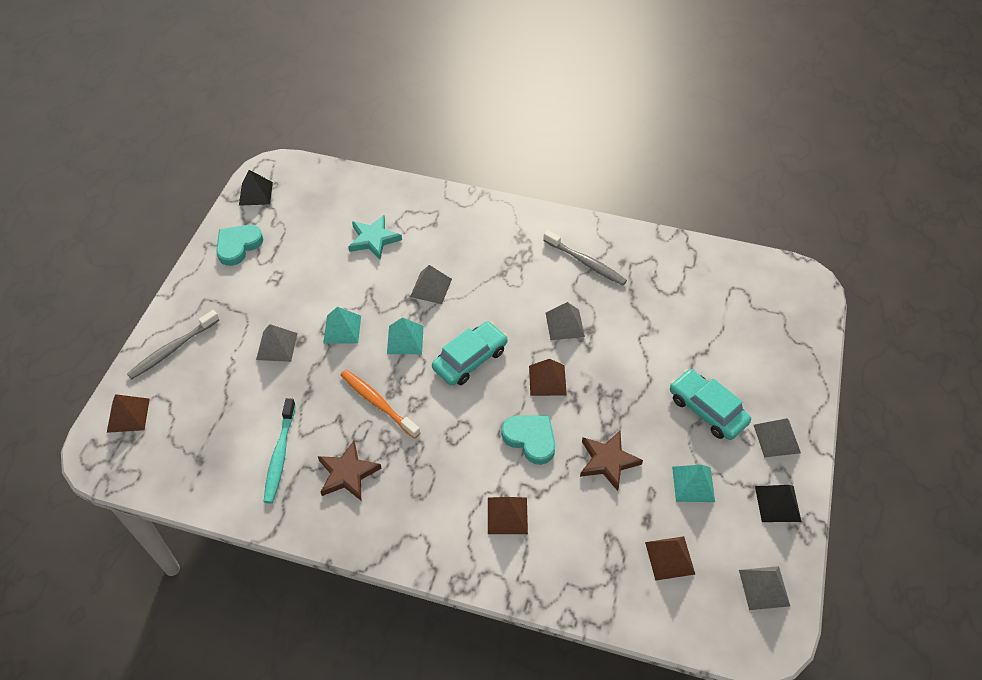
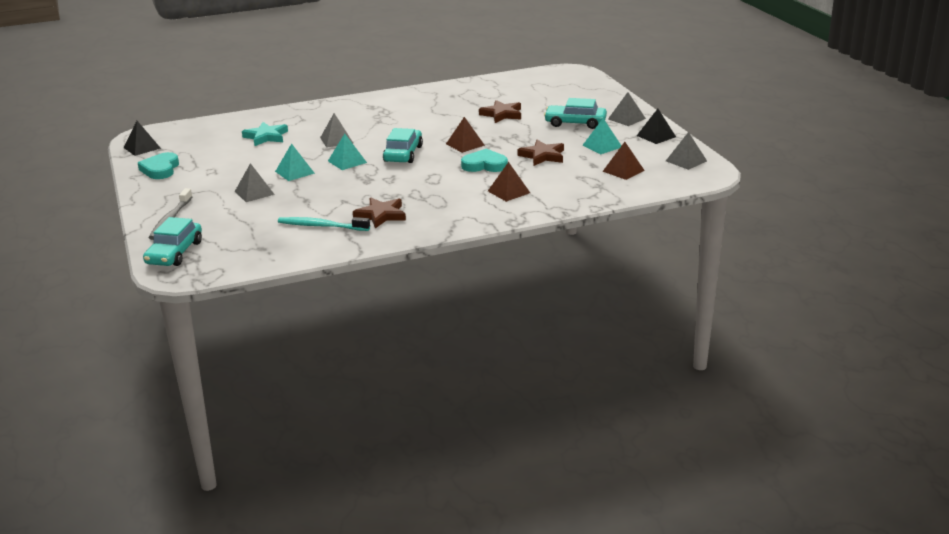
camera: 35 degrees left, 25 degrees down
(128, 415) = (174, 253): brown pyramid -> turquoise car
(280, 455) = (321, 226): turquoise toothbrush -> turquoise toothbrush turned 135 degrees clockwise
(378, 403) = (363, 187): orange toothbrush -> none
(565, 324) = (447, 125): grey pyramid -> none
(586, 263) = (429, 102): grey toothbrush -> none
(641, 338) = (502, 114): none -> brown star

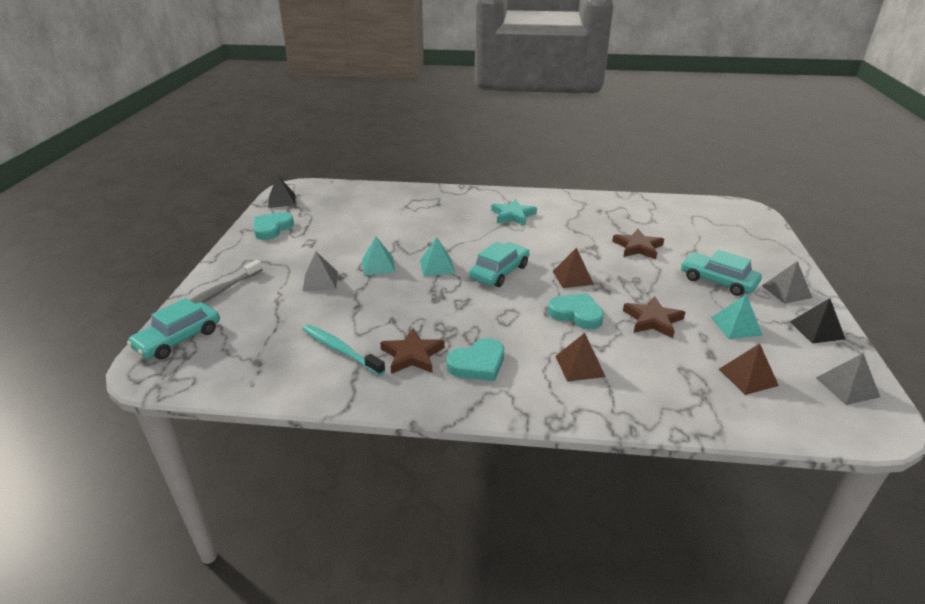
camera: 25 degrees right, 5 degrees up
(266, 137) = (390, 215): turquoise star -> turquoise star (513, 215)
(336, 140) = (448, 236): grey pyramid -> none
(435, 208) = (478, 364): none -> turquoise heart

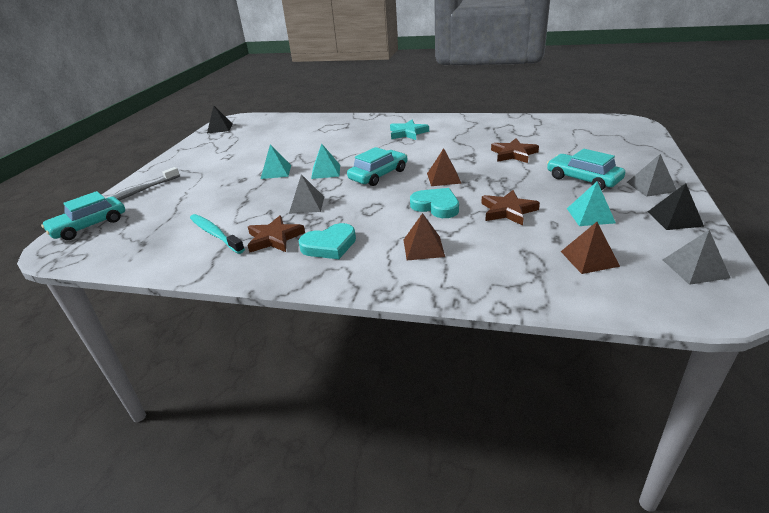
camera: 10 degrees right, 0 degrees up
(272, 228) = (202, 147): turquoise heart -> none
(320, 281) = (223, 183): grey pyramid -> grey pyramid (307, 205)

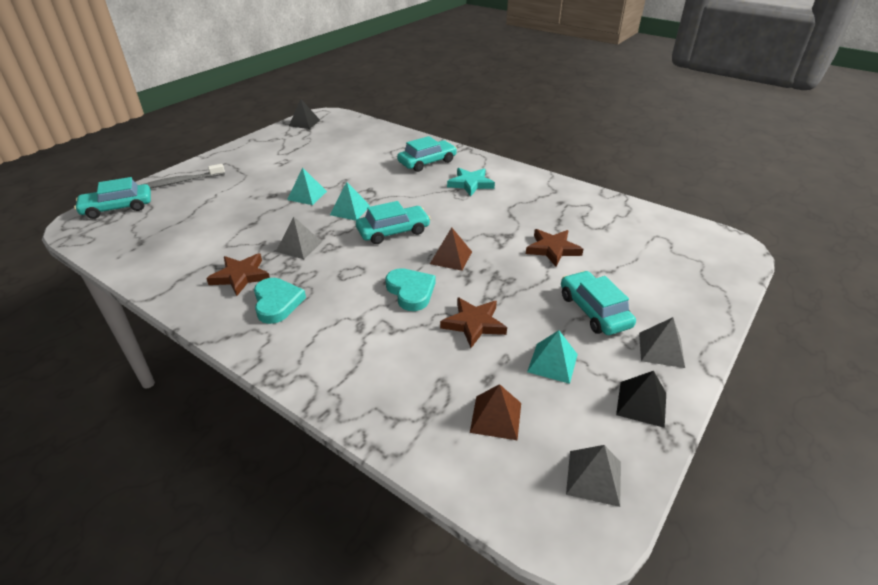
camera: 20 degrees right, 5 degrees up
(215, 234) = (199, 253): turquoise toothbrush -> none
(329, 245) = (277, 303): turquoise heart -> turquoise heart turned 105 degrees counterclockwise
(357, 128) = (427, 162): none -> turquoise car
(423, 248) = (353, 338): brown pyramid -> none

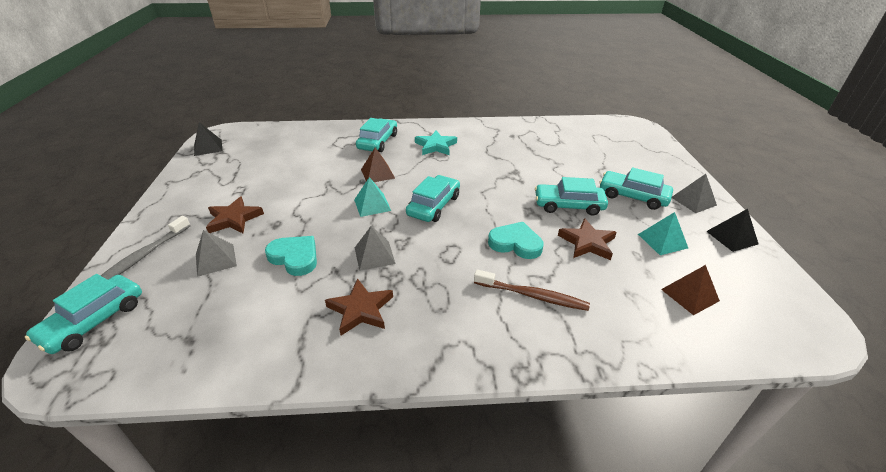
camera: 40 degrees left, 0 degrees up
(277, 303) = (430, 312): turquoise heart -> turquoise heart (295, 257)
(307, 195) = (313, 209): turquoise pyramid -> none
(361, 335) = (532, 295): none -> brown toothbrush
(451, 257) = (503, 205): brown pyramid -> brown pyramid (377, 173)
(510, 286) = (568, 205): none -> turquoise car
(552, 249) = (554, 169): brown star -> brown star (234, 219)
(593, 477) = (778, 295): grey pyramid -> grey pyramid (215, 260)

